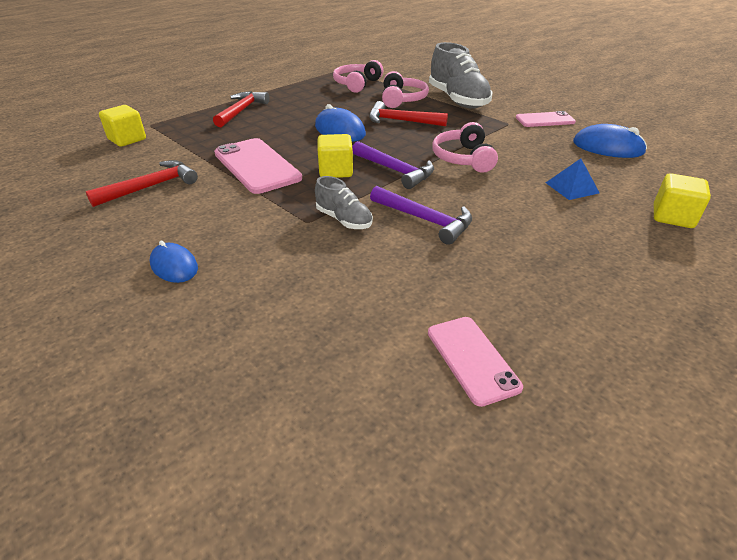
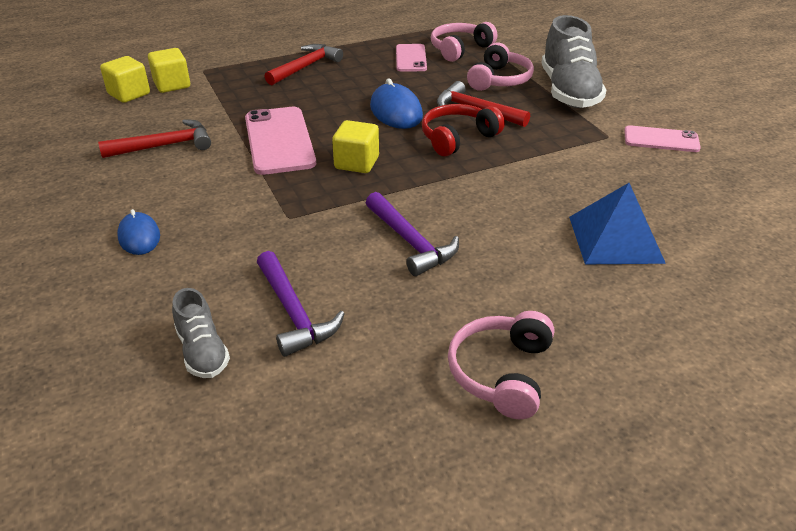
camera: 20 degrees right, 0 degrees up
(344, 220) = (326, 223): grey shoe -> grey shoe (202, 351)
(395, 170) = (422, 175): purple hammer -> purple hammer (294, 313)
(402, 141) = (457, 138): none -> red headphones
(463, 158) = (512, 174): pink headphones -> pink headphones (501, 373)
(472, 359) = (347, 400): pink phone -> pink phone (410, 58)
(572, 187) = (615, 239): blue pyramid -> blue pyramid, size x1.68
(608, 147) = (713, 194): blue mouse -> none
(672, 217) = (712, 304): yellow cube -> yellow cube (129, 94)

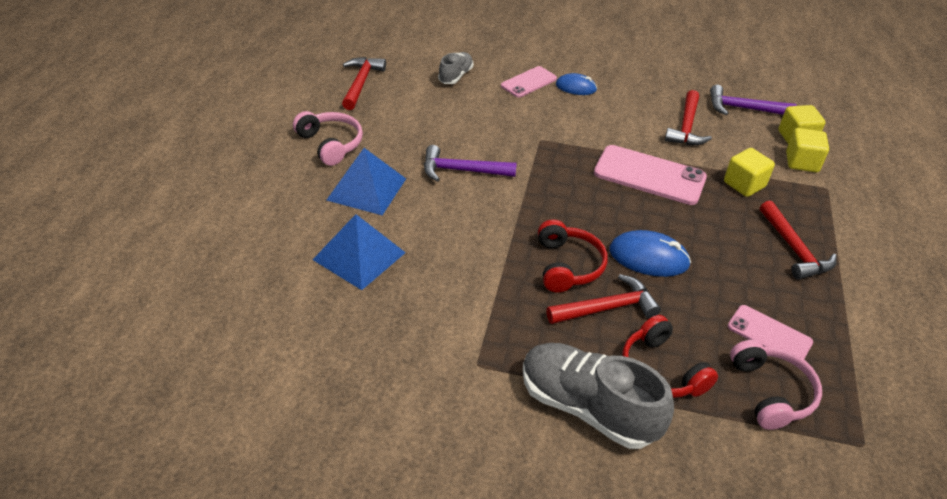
camera: 125 degrees right, 5 degrees up
(202, 351) = (455, 76): grey shoe -> grey shoe turned 105 degrees clockwise
(294, 313) = (451, 107): purple hammer -> purple hammer (743, 109)
(325, 446) = (361, 83): none -> red hammer
(356, 163) = (580, 195): yellow cube -> yellow cube (744, 184)
(499, 80) = (661, 370): pink headphones -> red headphones
(530, 290) = (366, 189): none -> blue pyramid
(661, 140) = (434, 398): pink phone -> pink phone (528, 82)

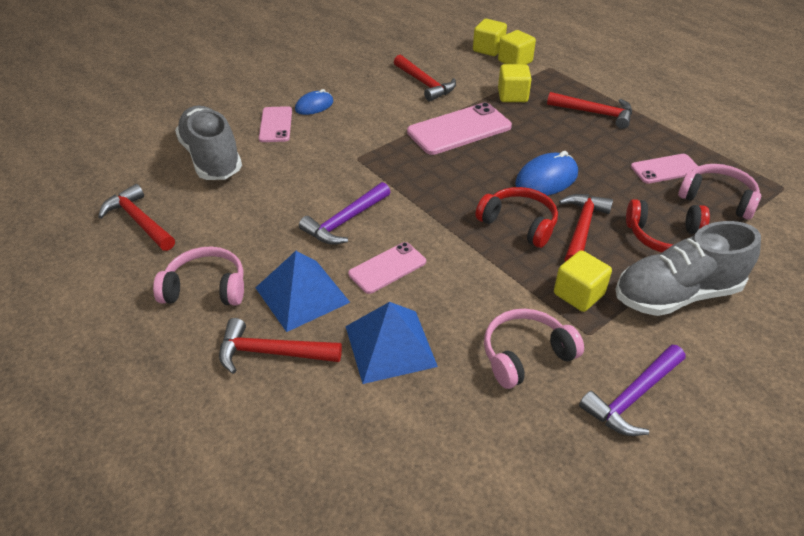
camera: 50 degrees left, 0 degrees up
(301, 203) = (271, 353): none -> red hammer
(417, 334) = (525, 355): none -> pink headphones
(435, 216) = (387, 268): none -> pink phone
(455, 76) = (211, 158): grey shoe -> grey shoe, size x1.92
(519, 339) = (578, 294): none -> yellow cube
(743, 109) = (434, 51): purple hammer -> purple hammer (632, 397)

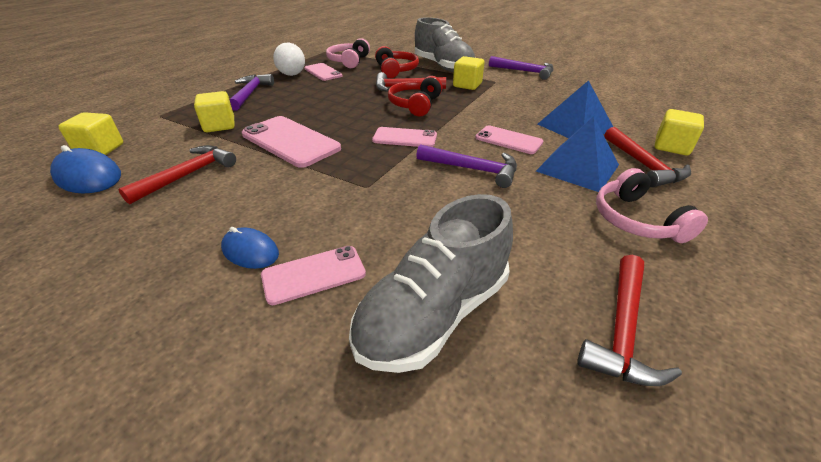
camera: 110 degrees left, 5 degrees down
(432, 195) = (404, 138): none -> pink phone
(515, 61) = (140, 132): yellow cube -> yellow cube (671, 147)
(525, 355) = (529, 92): pink headphones -> none
(546, 179) = (354, 101): blue mouse -> blue mouse (88, 176)
(595, 113) = (250, 93): red hammer -> purple hammer
(659, 144) = (292, 74): none -> white ball

